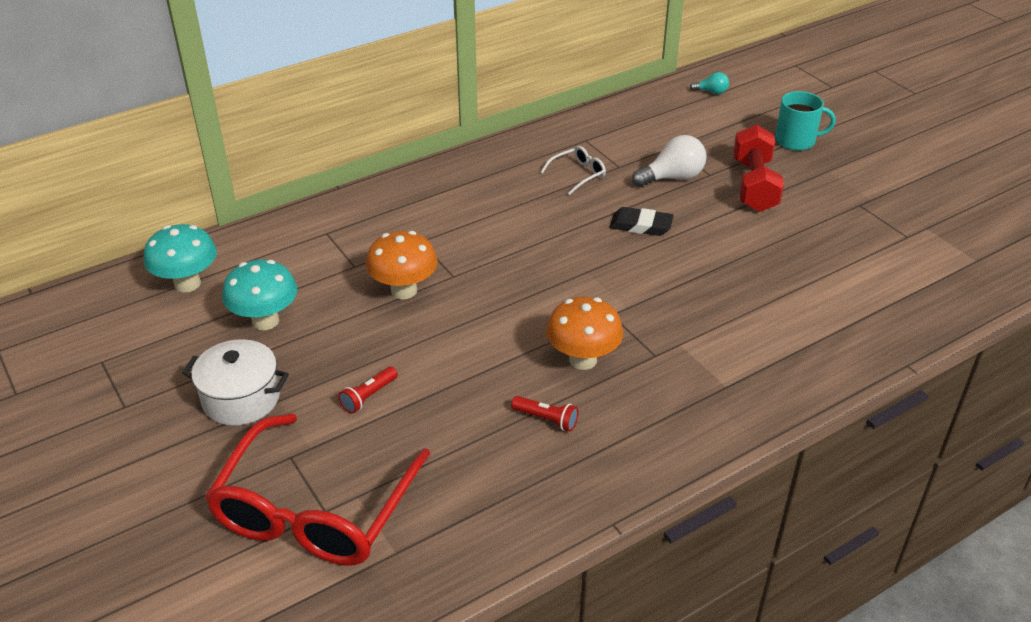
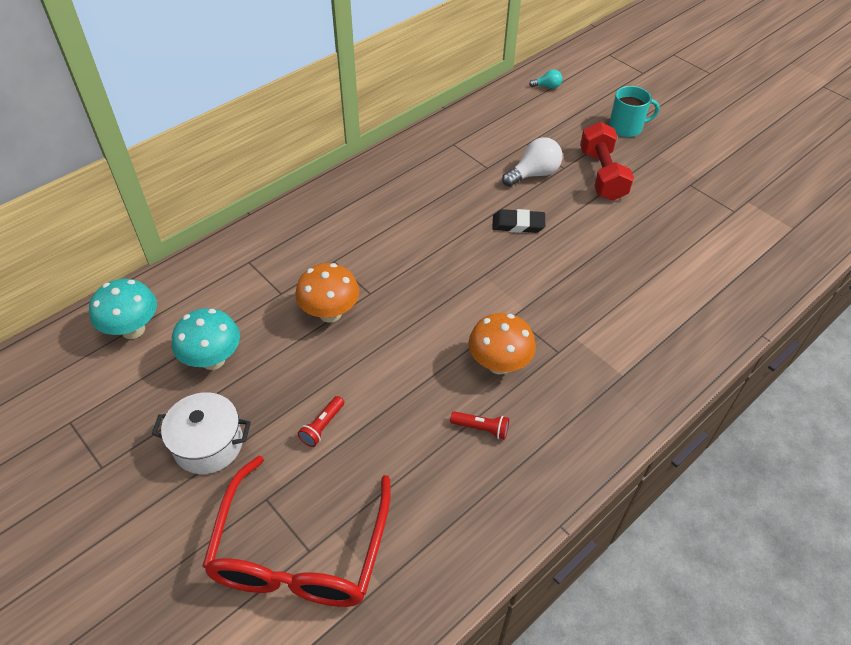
camera: 10 degrees left, 10 degrees up
(578, 174) = (454, 179): white glasses -> none

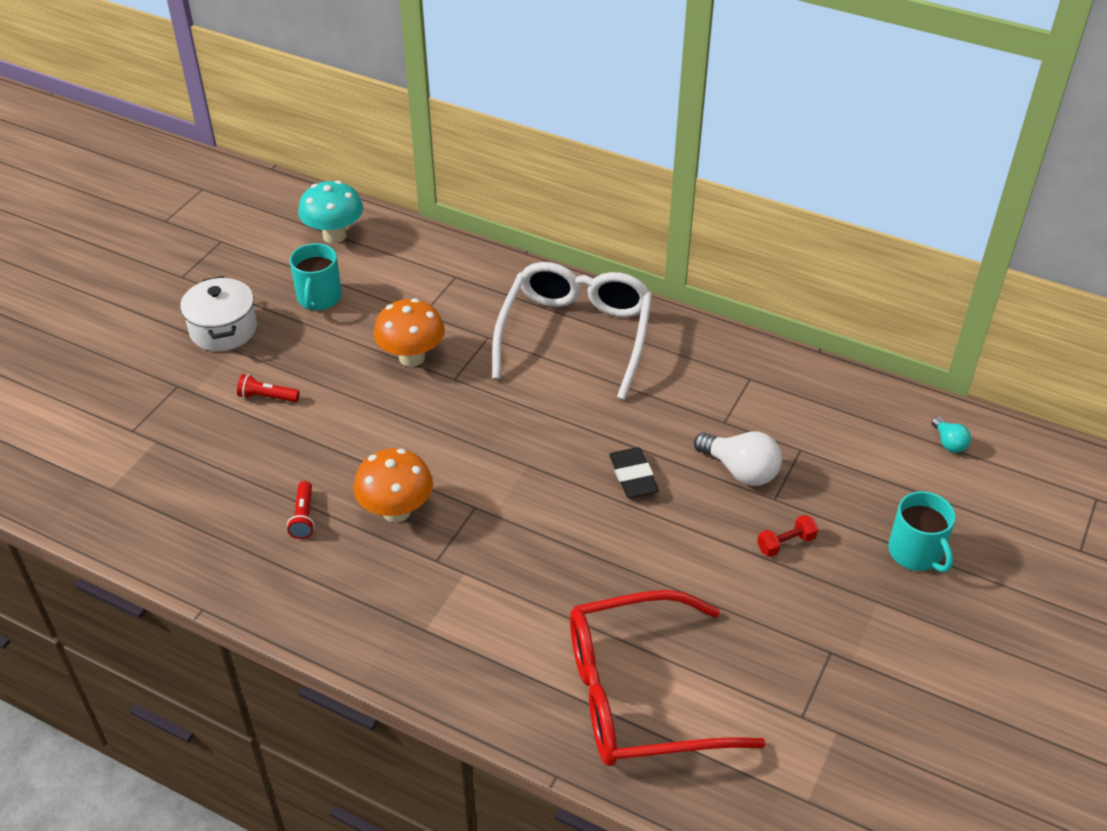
camera: 70 degrees right, 5 degrees down
(213, 360) = (319, 298): turquoise mushroom -> turquoise mug
(300, 551) = (130, 425): red glasses -> red glasses (639, 695)
(362, 212) = (575, 335): none -> white glasses
(602, 175) = (786, 543): red dumbbell -> red dumbbell, size x0.47

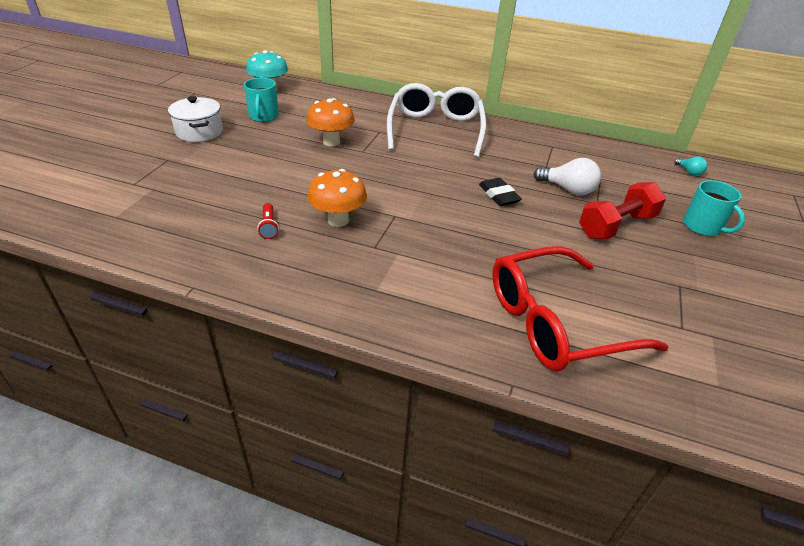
camera: 10 degrees left, 5 degrees down
(267, 397) = (233, 163): red flashlight -> none
(786, 543) = (616, 226): red dumbbell -> red dumbbell, size x2.15

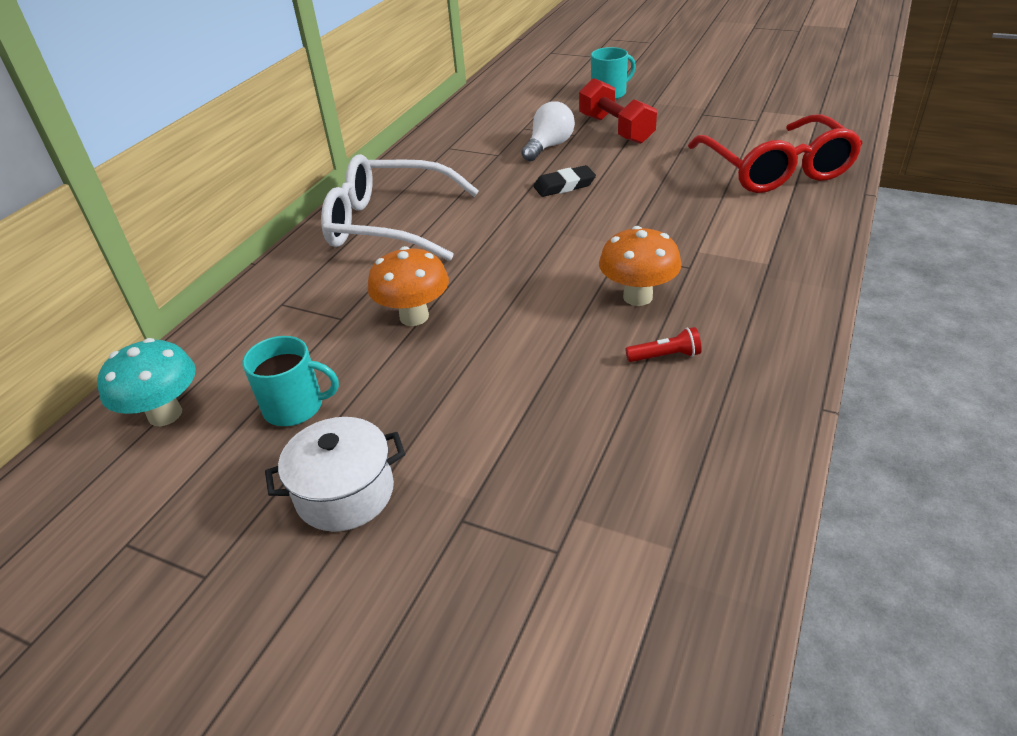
camera: 80 degrees left, 0 degrees up
(689, 172) = (510, 86): turquoise light bulb -> none

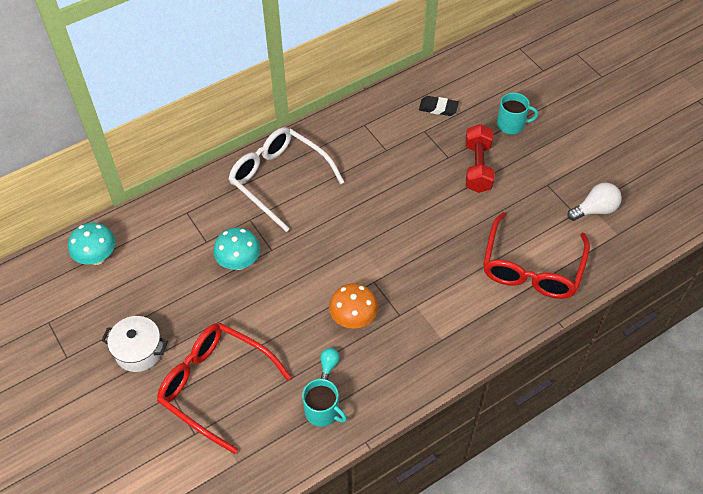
camera: 30 degrees right, 15 degrees up
(295, 407) = (150, 288): turquoise mug -> turquoise mug (322, 412)
(414, 317) = (239, 262): orange mushroom -> turquoise mushroom
(525, 467) = (216, 386): none -> red glasses
(549, 146) = (422, 160): white light bulb -> white light bulb (595, 210)
(564, 185) = (397, 205): black eraser -> black eraser (438, 108)
(665, 356) = (329, 365): red flashlight -> turquoise light bulb

